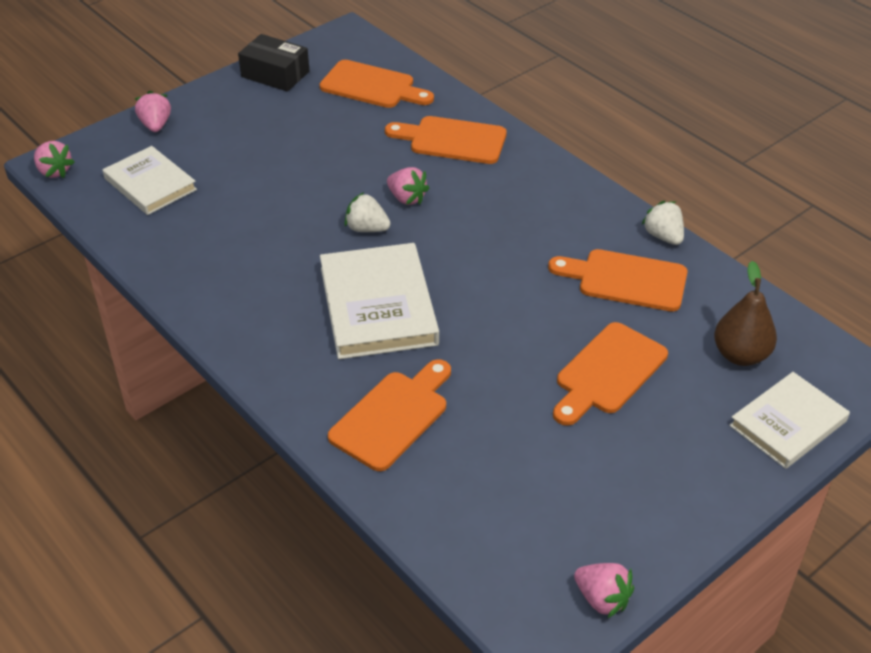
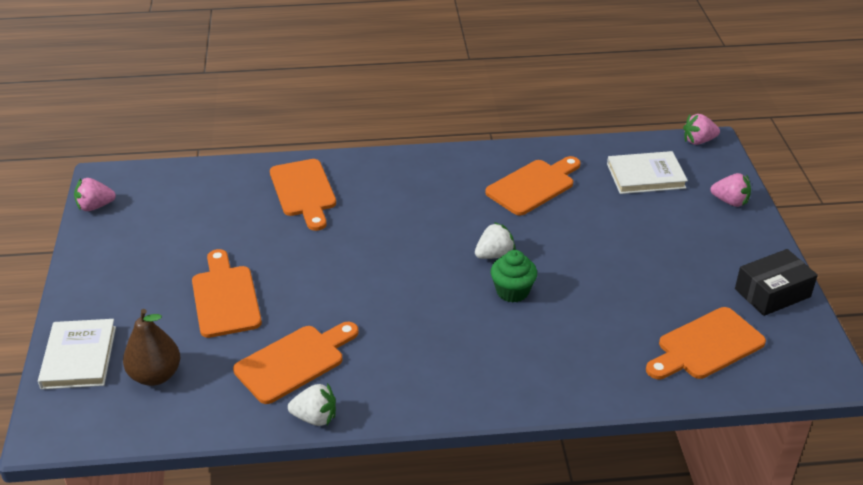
camera: 125 degrees right, 5 degrees down
(378, 306) = (405, 226): white book -> none
(407, 198) = (512, 291): pink strawberry -> green cupcake
(452, 140) = (572, 357): orange cutting board -> orange cutting board (533, 186)

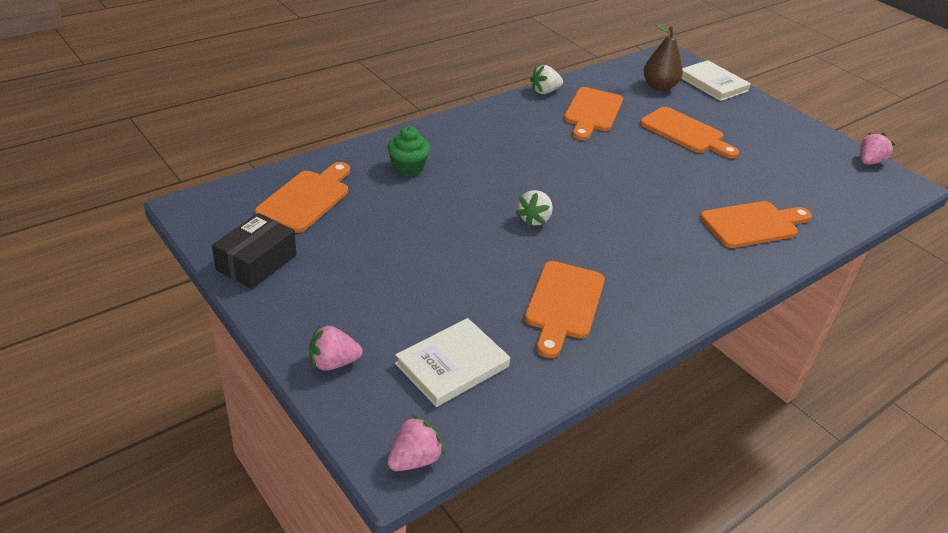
camera: 145 degrees right, 0 degrees up
(304, 191) = (753, 224): orange cutting board -> orange cutting board turned 120 degrees clockwise
(512, 291) = (492, 194): green cupcake -> green cupcake (408, 168)

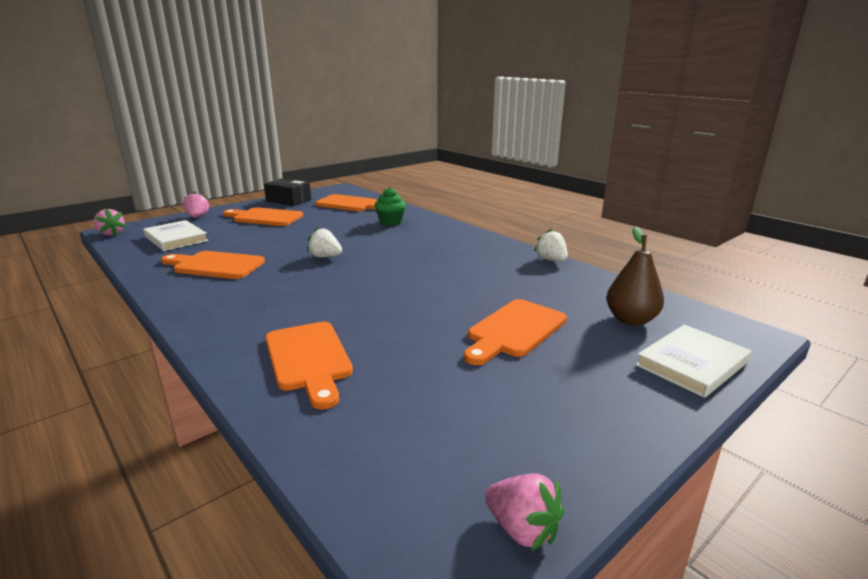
camera: 90 degrees right, 15 degrees down
(592, 112) = (525, 280): orange cutting board -> orange cutting board (265, 217)

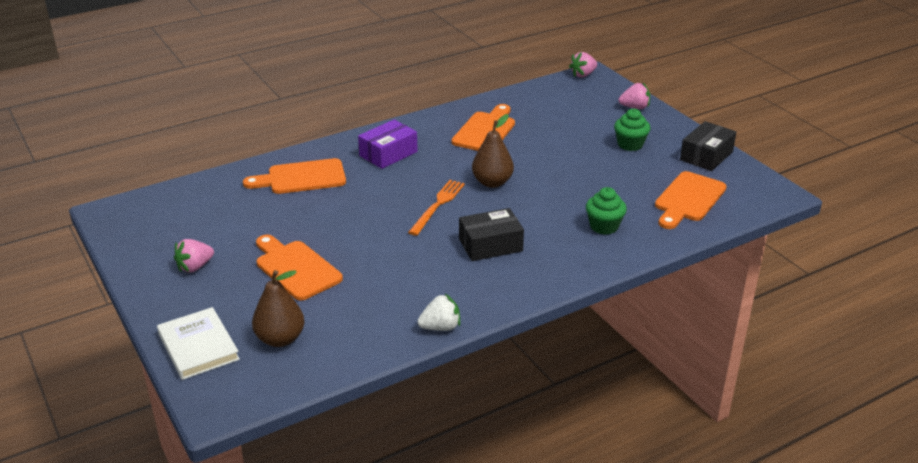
camera: 100 degrees right, 10 degrees up
(176, 238) = (563, 105): white book -> none
(253, 309) = (388, 154): none -> purple box
(265, 217) = (630, 144): orange cutting board -> green cupcake
(325, 257) = (492, 182): white strawberry -> brown pear
(369, 275) = (437, 205): none -> orange fork
(430, 252) = (490, 245): none -> black box
(522, 529) = (117, 234): pink strawberry -> pink strawberry (195, 267)

